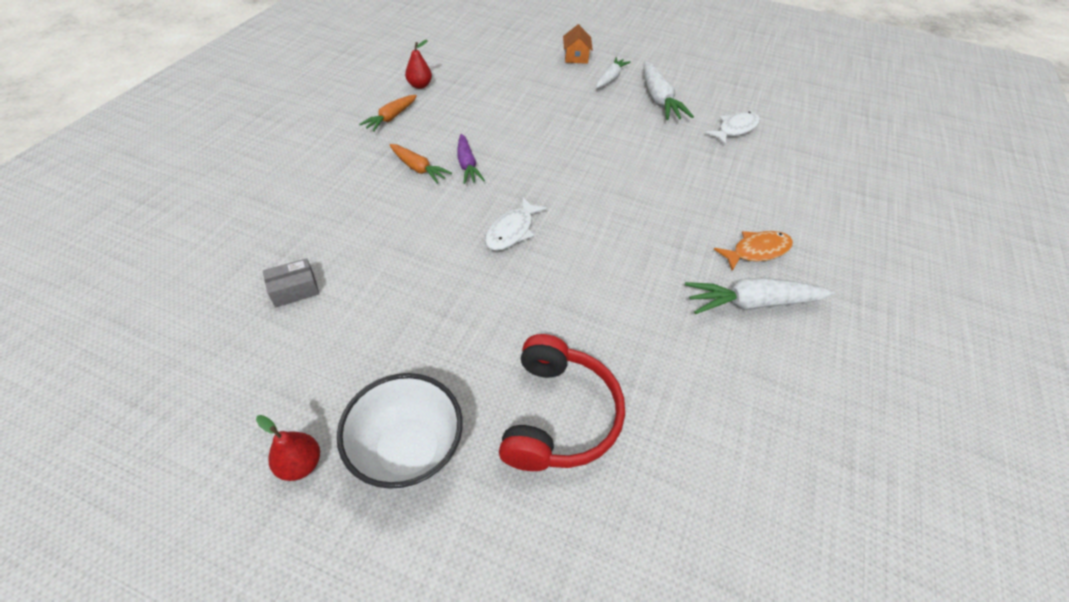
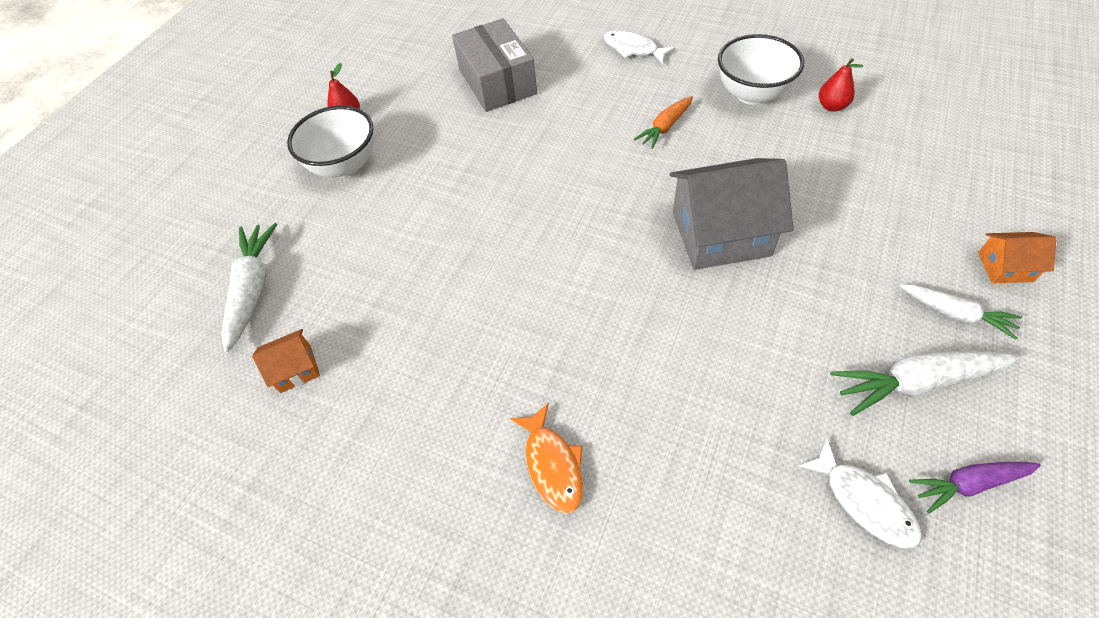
camera: 100 degrees right, 5 degrees up
(294, 289) = (497, 82): grey box -> grey box, size x2.19
(391, 118) = (752, 94): orange carrot -> white bowl
(467, 165) = (679, 164): purple carrot -> purple carrot (968, 484)
(512, 231) = (574, 208): white fish -> white fish (633, 49)
(546, 153) = (720, 234): none -> grey house
(559, 415) = (354, 250): red headphones -> none
(721, 449) = (296, 369): none -> orange house
(751, 303) = (462, 436): white carrot -> white carrot (253, 289)

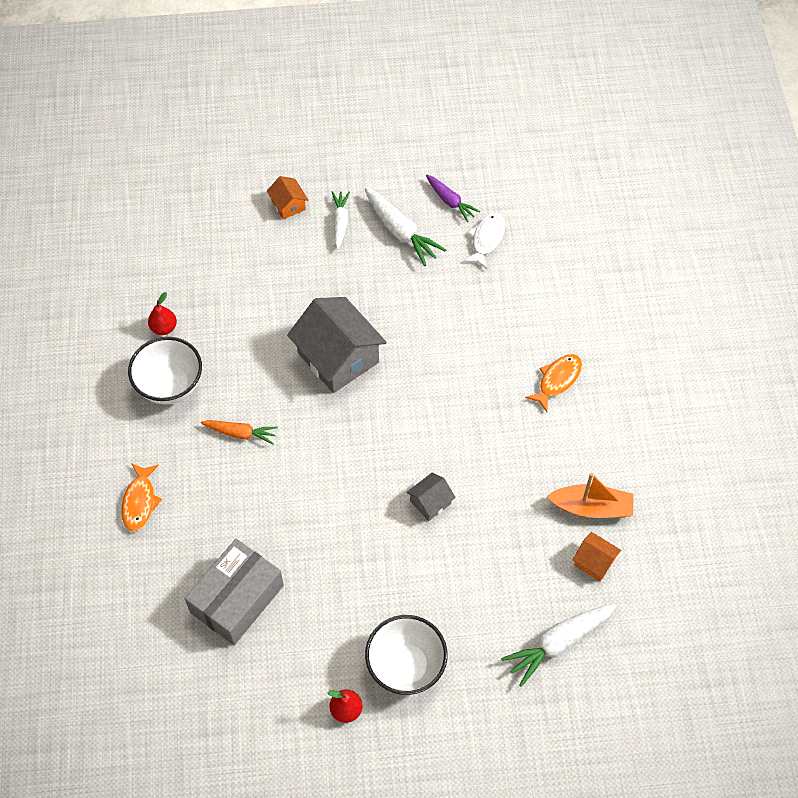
camera: 125 degrees left, 5 degrees up
(356, 403) = (591, 507): none -> orange boat
(483, 247) = (430, 502): none -> grey house
(633, 49) = (140, 502): white fish -> orange fish

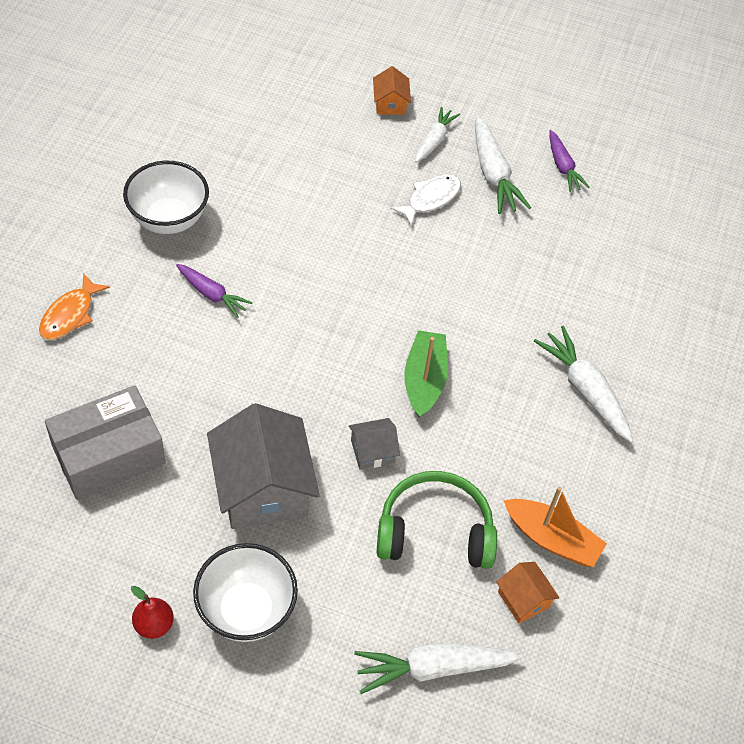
camera: 20 degrees right, 5 degrees down
(164, 328) = (196, 164): red pear -> none
(241, 433) = (212, 294): orange carrot -> purple carrot
(338, 357) = (357, 265): grey house -> grey house (263, 488)
(438, 428) = (424, 380): none -> green boat
(486, 239) = (582, 218): white fish -> white fish (430, 199)
(507, 541) = (435, 531): none -> green headphones
(557, 380) = (584, 389): orange fish -> white carrot

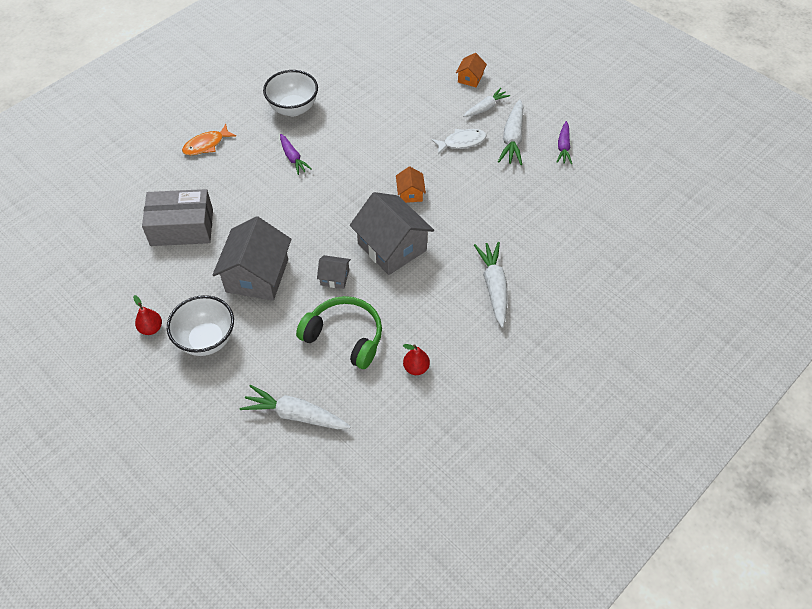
camera: 30 degrees right, 0 degrees up
(424, 380) = (392, 247): green boat -> grey house
(523, 599) = (376, 396): orange house -> orange house (410, 193)
(551, 539) = (416, 368): orange boat -> red pear

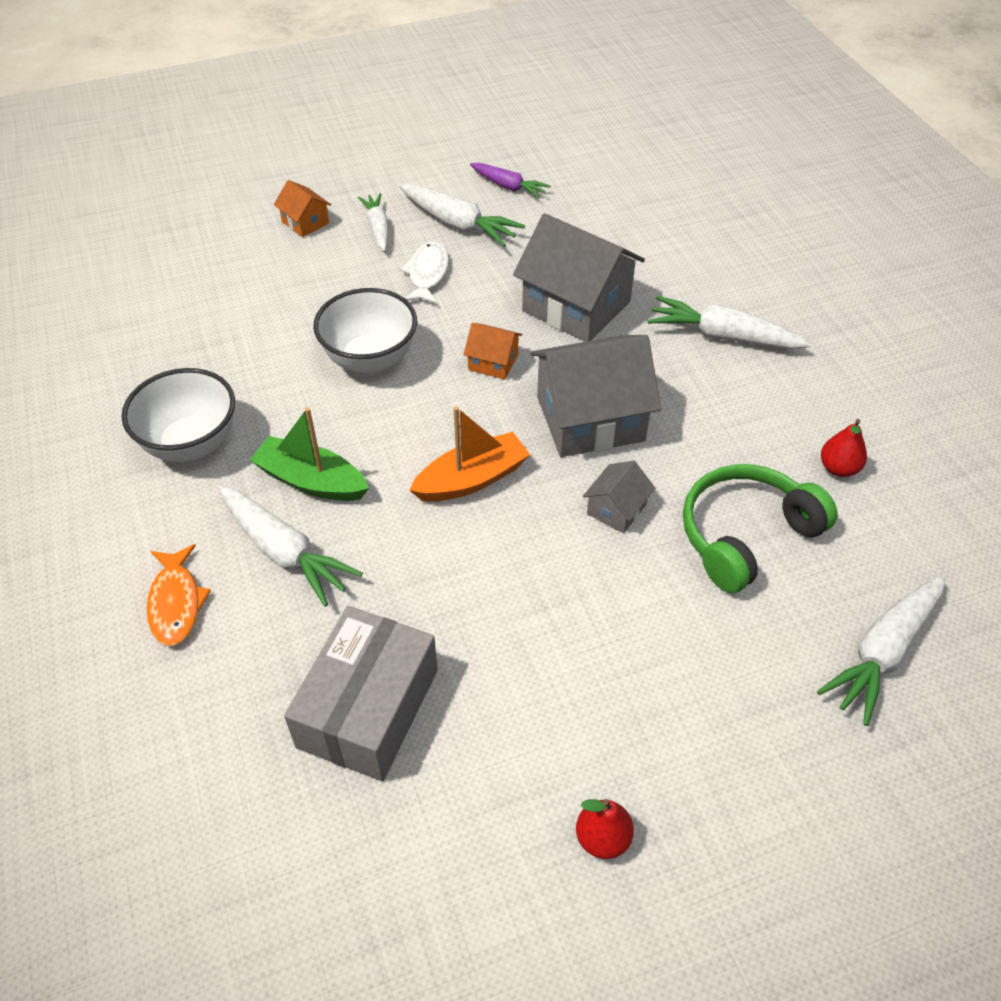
camera: 65 degrees left, 5 degrees down
(206, 340) = (672, 744): white bowl -> white bowl (370, 359)
(248, 167) = (285, 552): none -> white carrot
(257, 276) = (557, 617): grey house -> grey house (576, 306)
(293, 158) = (312, 481): purple carrot -> green boat
(324, 214) = (471, 479): none -> orange boat

